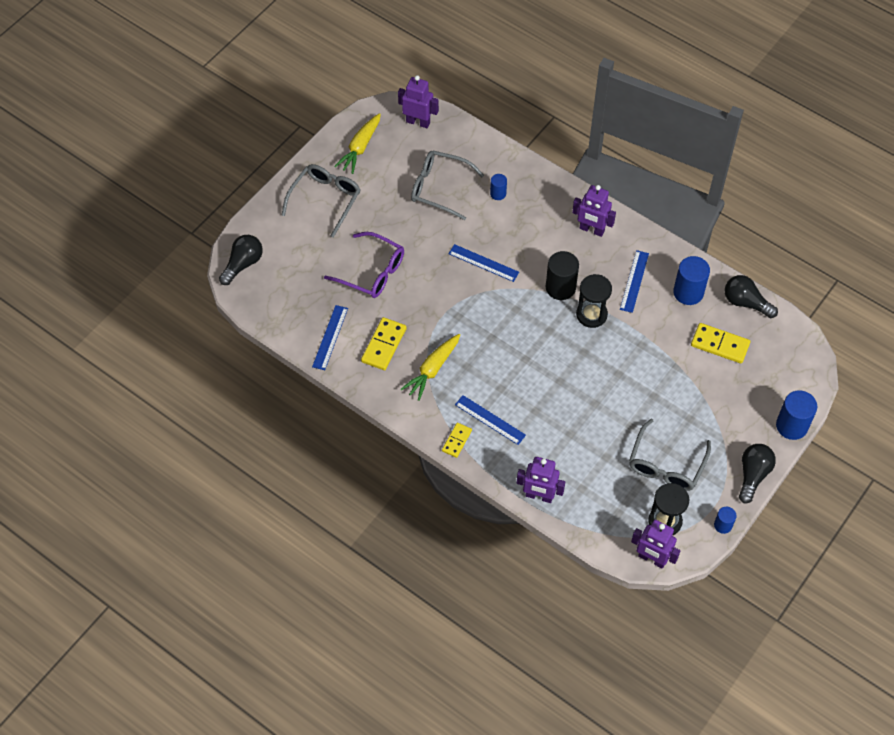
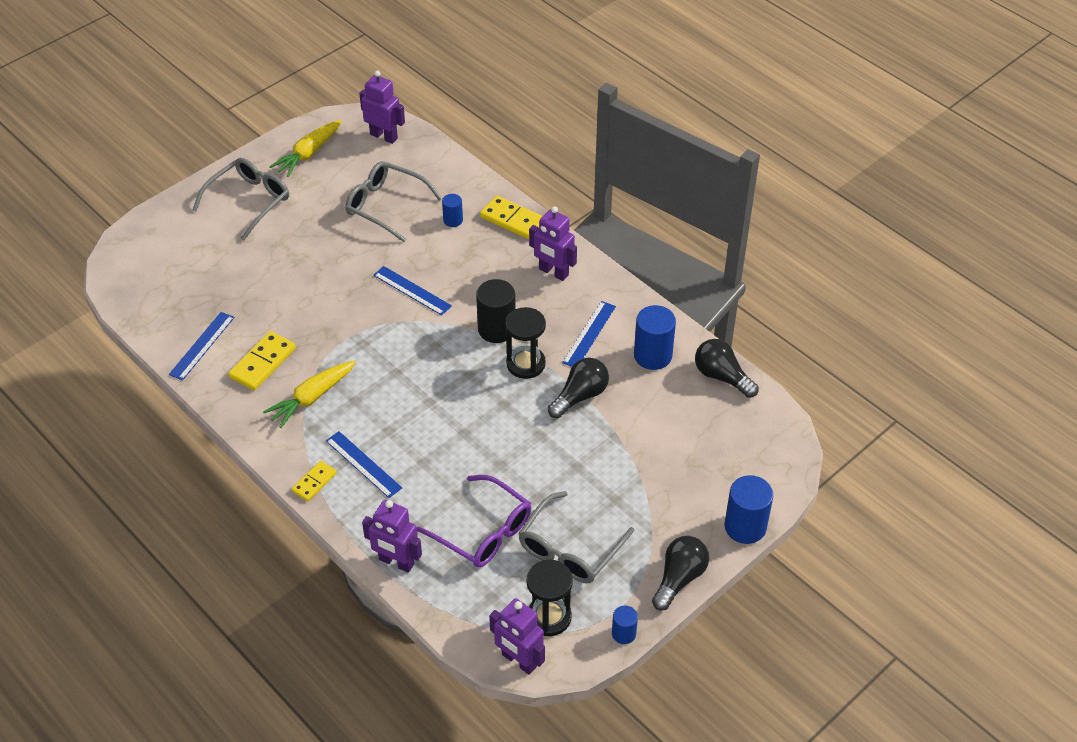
camera: 10 degrees right, 10 degrees down
(243, 264) = (130, 255): black light bulb -> black light bulb (580, 396)
(372, 272) = (277, 283): purple glasses -> purple glasses (483, 531)
(720, 344) = (677, 419): yellow domino -> yellow domino (513, 220)

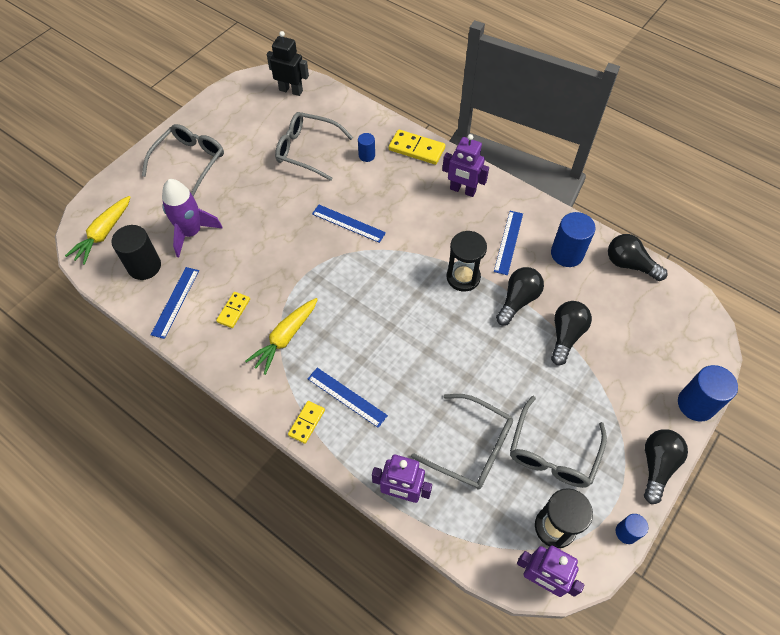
camera: 10 degrees left, 10 degrees up
(234, 277) = (191, 232): none -> purple rocket
(263, 363) = (233, 311): yellow domino -> yellow domino, size x0.62
(308, 154) = (231, 113): yellow carrot -> yellow carrot (103, 234)
(384, 136) = (291, 90): purple robot -> black robot
(483, 531) = (472, 447): purple glasses -> grey glasses
(496, 329) = (429, 249): black cylinder -> black cylinder (144, 266)
(623, 438) = (566, 335): none -> black light bulb

